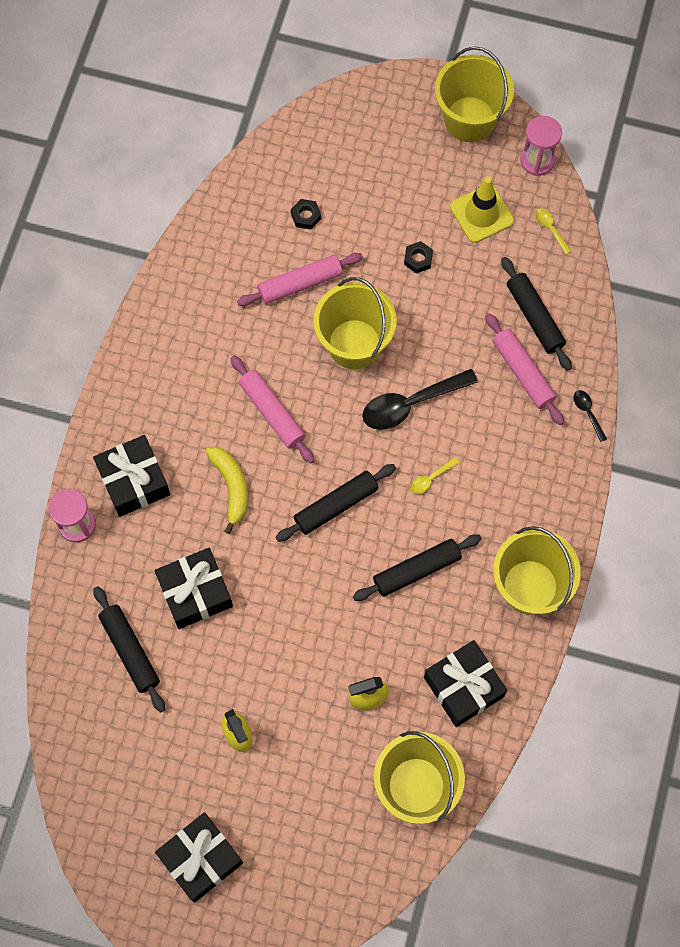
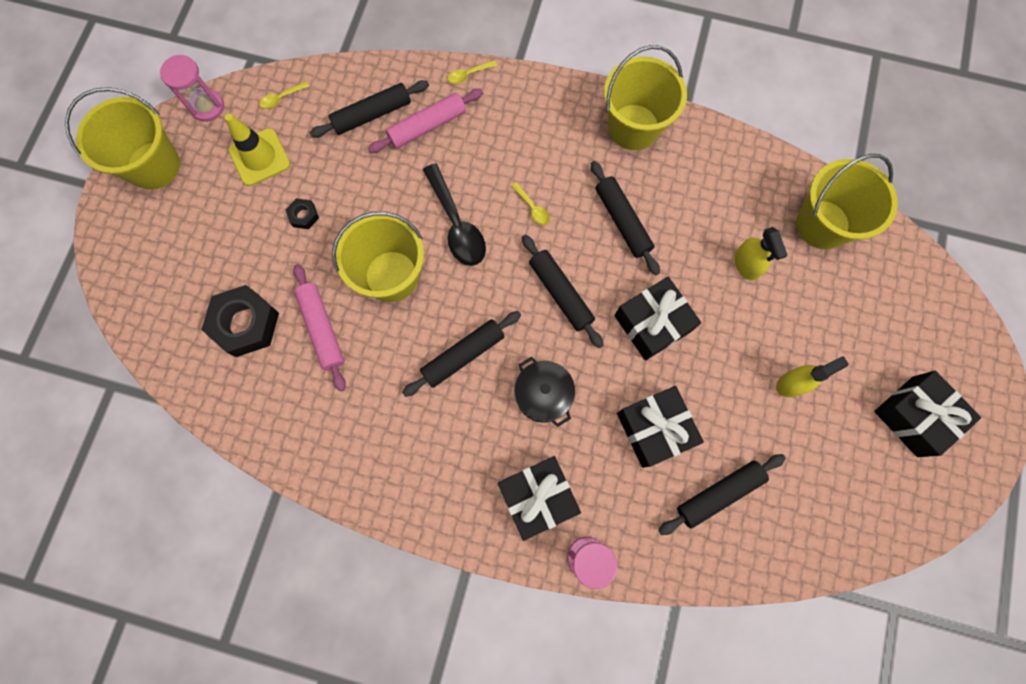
camera: 90 degrees left, 5 degrees up
(231, 487) = (543, 395): yellow banana -> black pot
(272, 413) = (463, 355): pink rolling pin -> black rolling pin
(306, 216) = (245, 324): black nut -> black nut, size x2.14
(463, 687) = (729, 183): black gift -> black gift (652, 323)
(587, 413) = (468, 75): black spoon -> yellow spoon

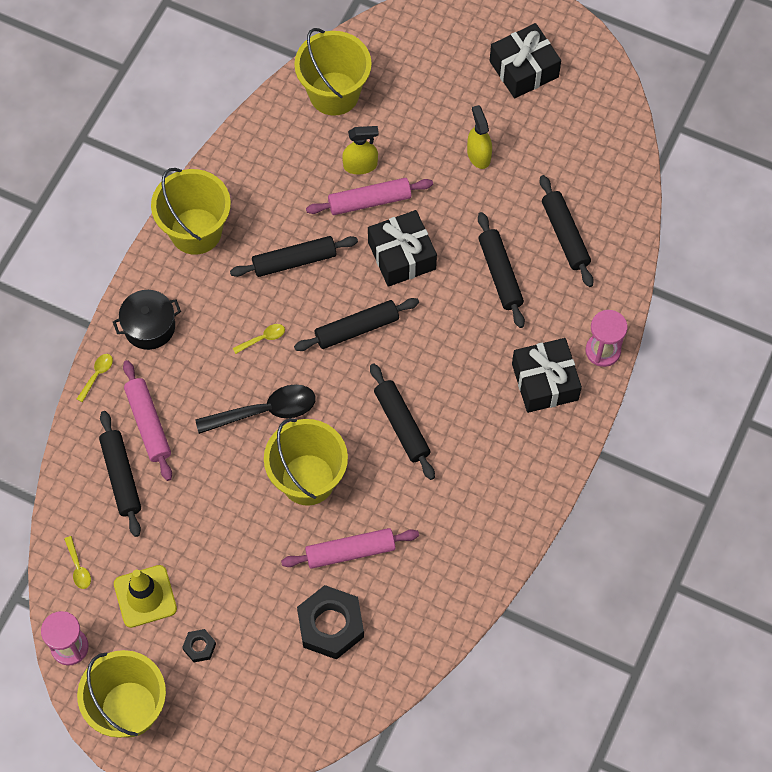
camera: 80 degrees left, 10 degrees down
(303, 216) = (223, 557): black nut -> black nut (199, 647)
(468, 75) = (97, 375): yellow spoon -> yellow spoon turned 135 degrees counterclockwise
(543, 395) = (452, 361): black pot -> black pot (149, 327)
(654, 428) = (500, 274): black gift -> black rolling pin
(707, 281) = (369, 201): none -> pink rolling pin

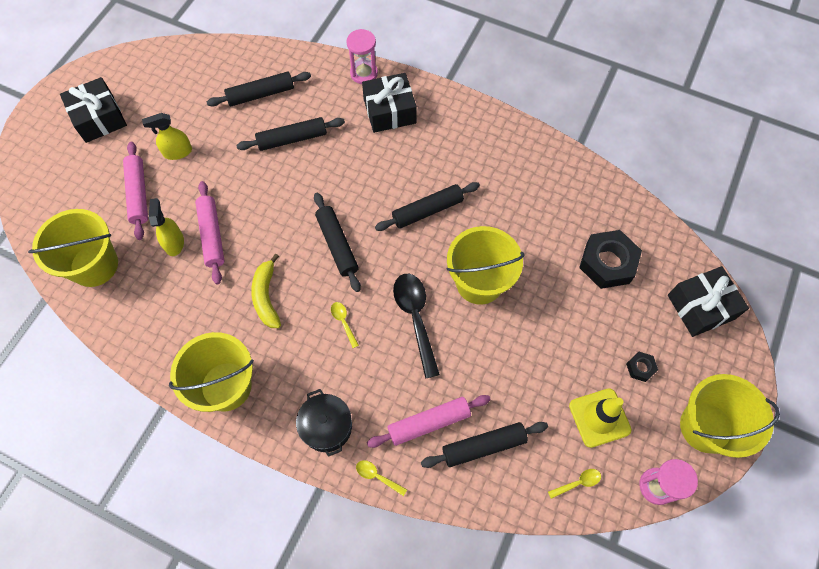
camera: 90 degrees left, 0 degrees up
(294, 261) = (266, 296): black rolling pin -> yellow banana
(350, 552) = (542, 248): pink rolling pin -> pink rolling pin (138, 194)
(401, 255) = (269, 210): black gift -> black gift (701, 307)

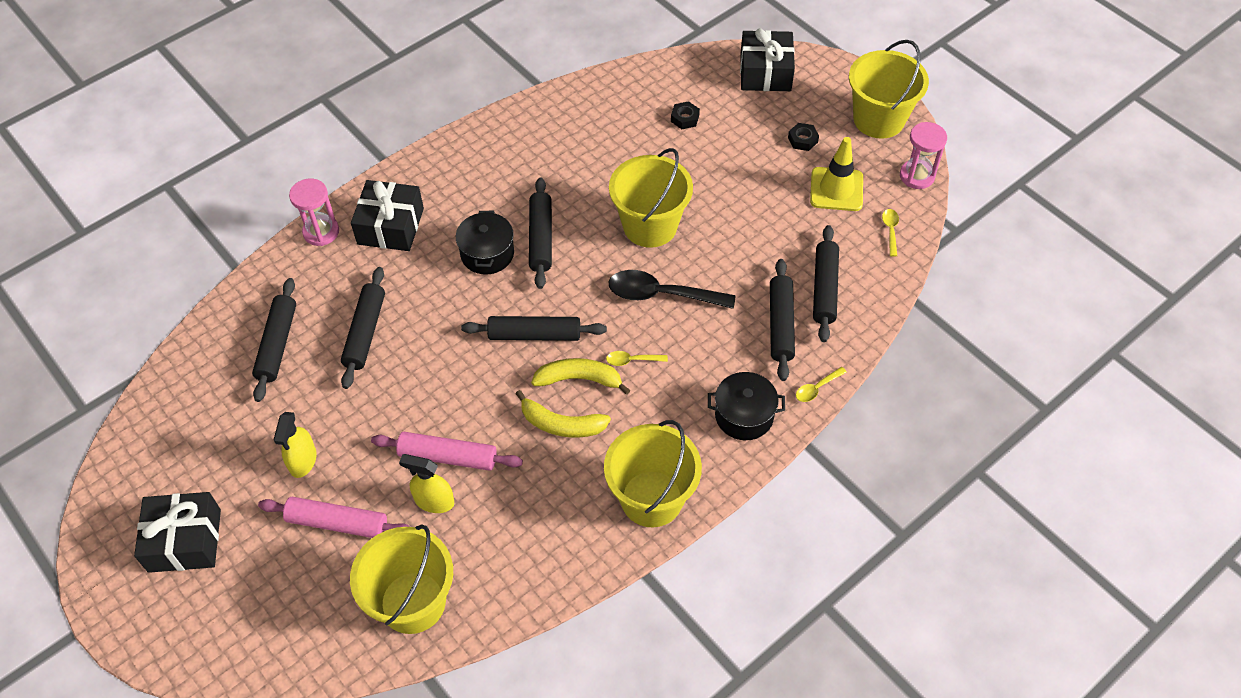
camera: 65 degrees left, 10 degrees down
(311, 292) = (579, 379): none -> yellow banana
(395, 182) = (487, 254): none -> black pot
(429, 423) = (781, 324): pink rolling pin -> black rolling pin
(607, 263) = (685, 118): black nut -> black nut, size x0.47

